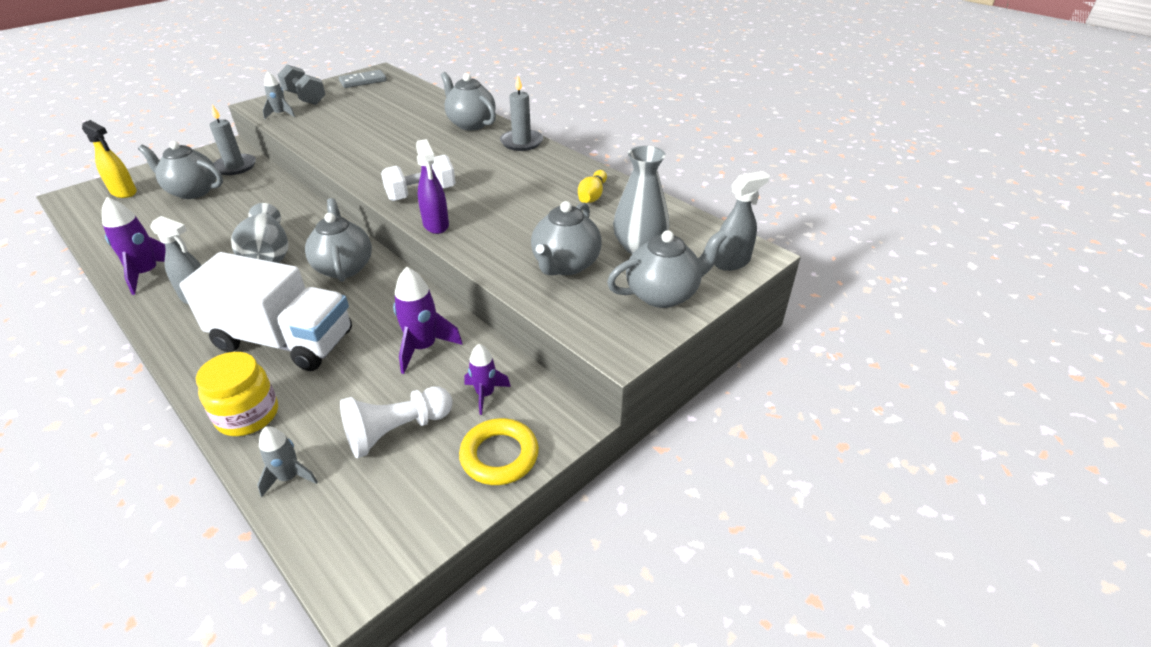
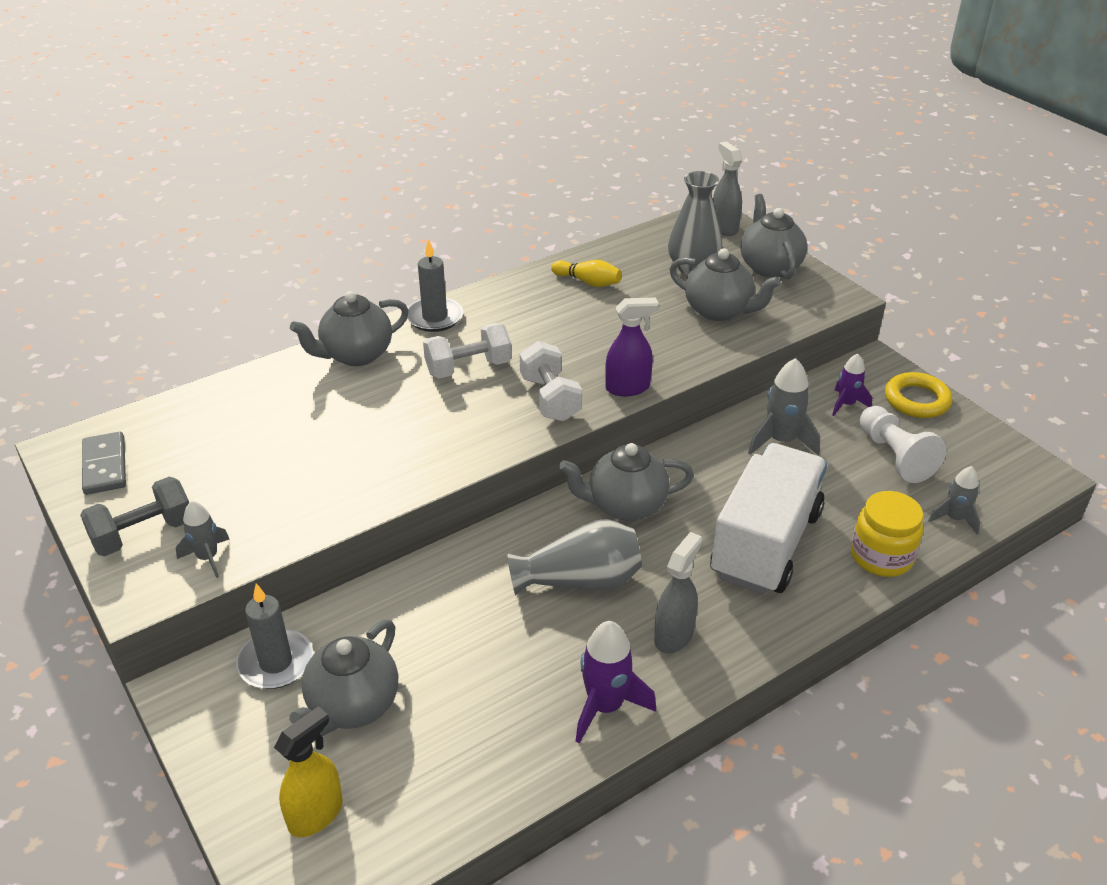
camera: 80 degrees left, 0 degrees up
(423, 348) = (781, 441): purple rocket -> grey rocket
(459, 160) = (468, 368): none -> white dumbbell

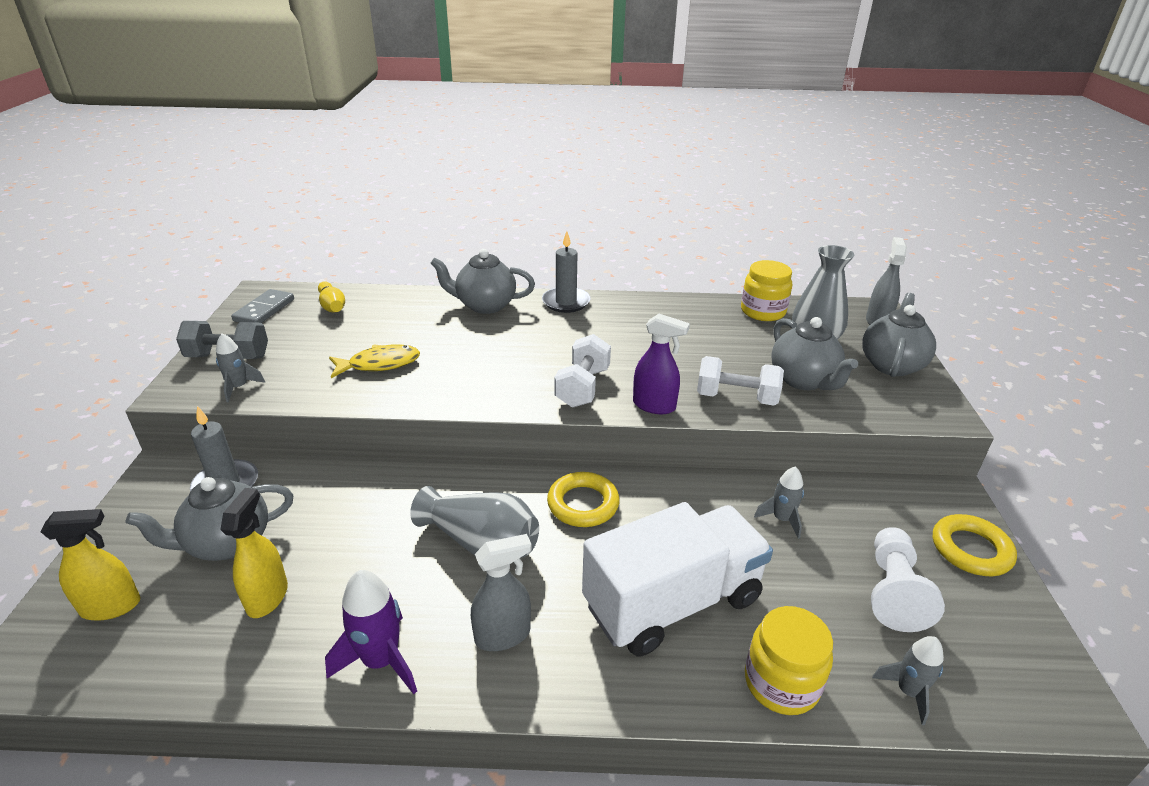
camera: 35 degrees right, 5 degrees down
(328, 464) = (380, 364): none -> yellow fish
(452, 722) = (267, 597): none -> yellow spray bottle
(468, 368) = (548, 342): white dumbbell -> white dumbbell (736, 398)
(588, 282) = (710, 320): yellow bowling pin -> yellow bowling pin (332, 306)
(624, 255) = (763, 311): none -> yellow jar
(625, 505) = (583, 504): grey teapot -> yellow ring
(781, 441) = (781, 519): grey rocket -> grey rocket, size x0.64
(846, 404) = (883, 518): purple rocket -> none

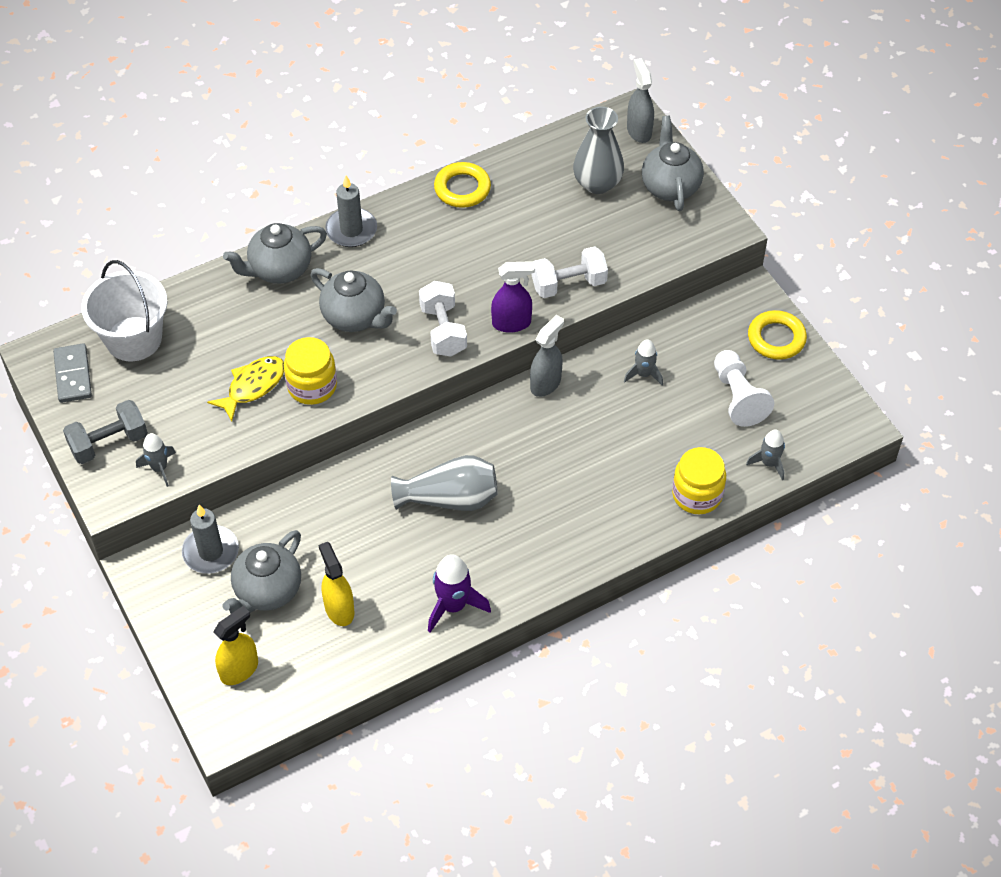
camera: 30 degrees left, 20 degrees up
(332, 306) = (134, 339): yellow bowling pin -> white bucket
(503, 635) = (515, 552): grey spray bottle -> grey spray bottle (545, 383)
(583, 504) = (497, 431): yellow ring -> yellow ring (462, 188)
(672, 602) = (605, 475): white truck -> none
(763, 311) = (536, 162): yellow jar -> yellow jar (312, 386)
(803, 380) = (610, 239): grey teapot -> grey teapot (355, 317)

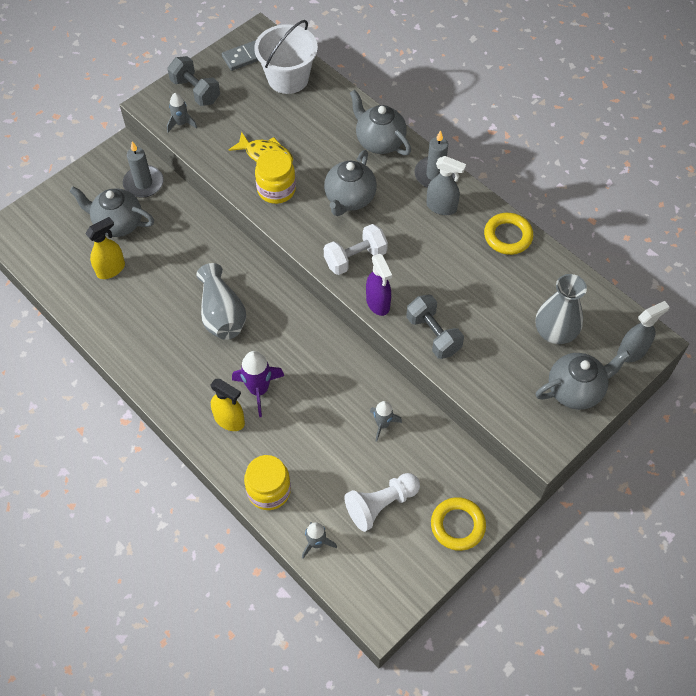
camera: 75 degrees right, 5 degrees up
(239, 670) = (52, 225): yellow spray bottle -> yellow spray bottle (229, 420)
(453, 606) = (126, 339): purple rocket -> purple rocket (258, 390)
(545, 383) = (350, 354): grey spray bottle -> grey spray bottle (441, 207)
(568, 284) = (433, 335): white dumbbell -> grey dumbbell

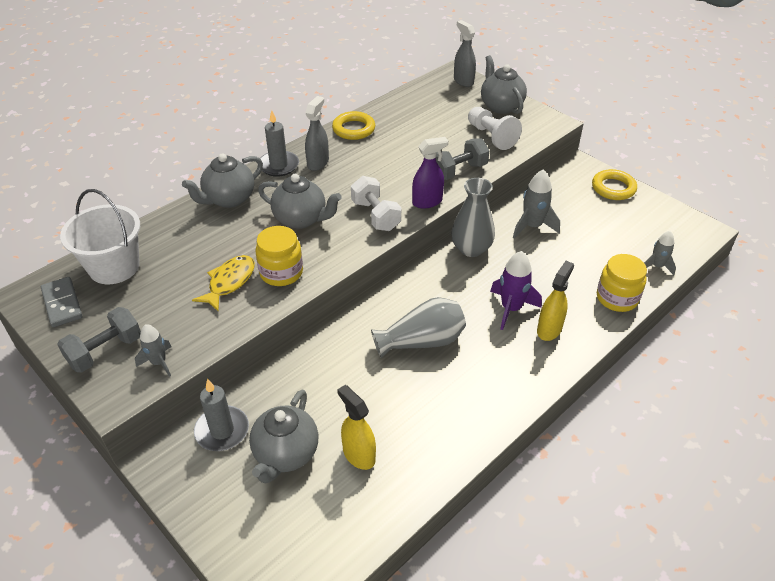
camera: 90 degrees left, 15 degrees down
(381, 505) = (608, 228): white pawn -> white pawn (491, 136)
(382, 424) = (532, 226): grey rocket -> grey rocket, size x1.56
(555, 332) = (449, 112): grey vase -> grey vase (471, 249)

